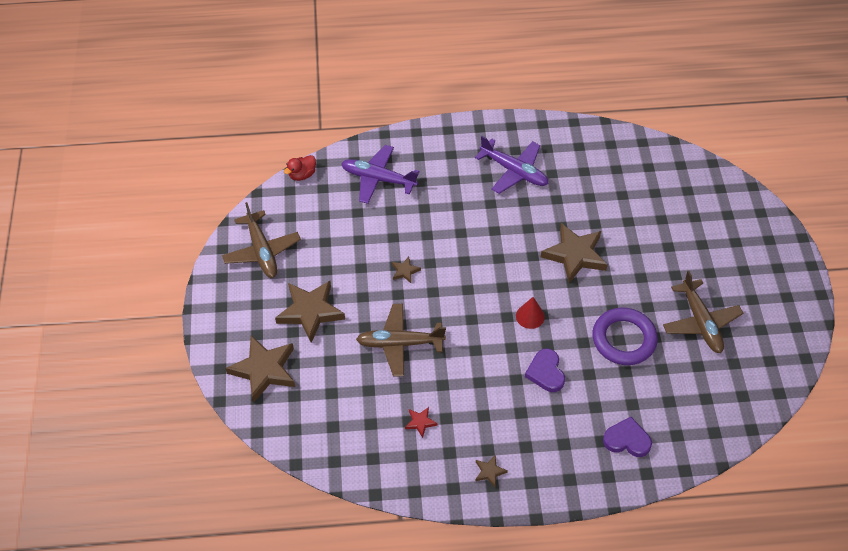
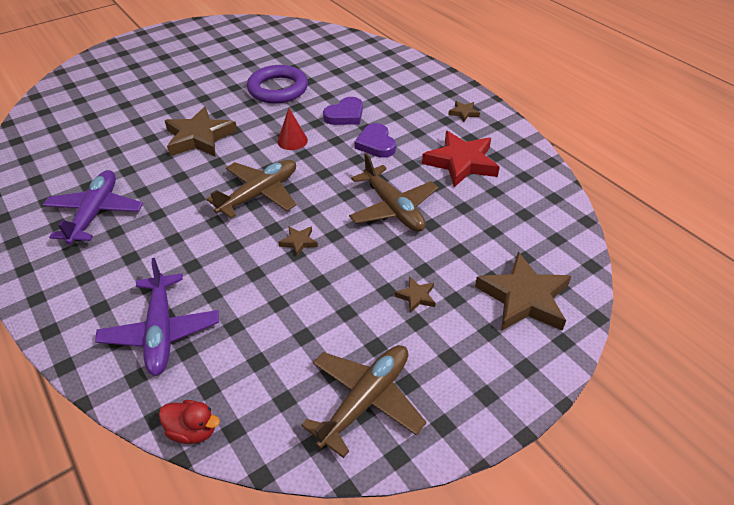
camera: 120 degrees left, 10 degrees down
(310, 312) = (416, 296): brown star -> brown star, size x0.45
(420, 422) = (461, 162): red star -> red star, size x2.24
(627, 440) = (370, 65): purple heart -> purple heart (376, 144)
(700, 322) = (233, 62): brown plane -> brown plane (260, 194)

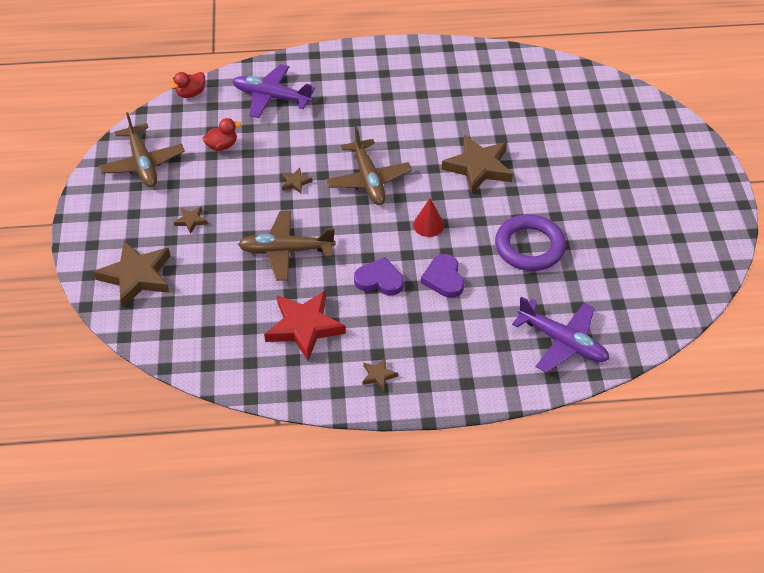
camera: 120 degrees right, 5 degrees up
(95, 213) = (416, 90): purple plane -> purple plane (562, 342)
(281, 334) = (222, 146): none -> red duck

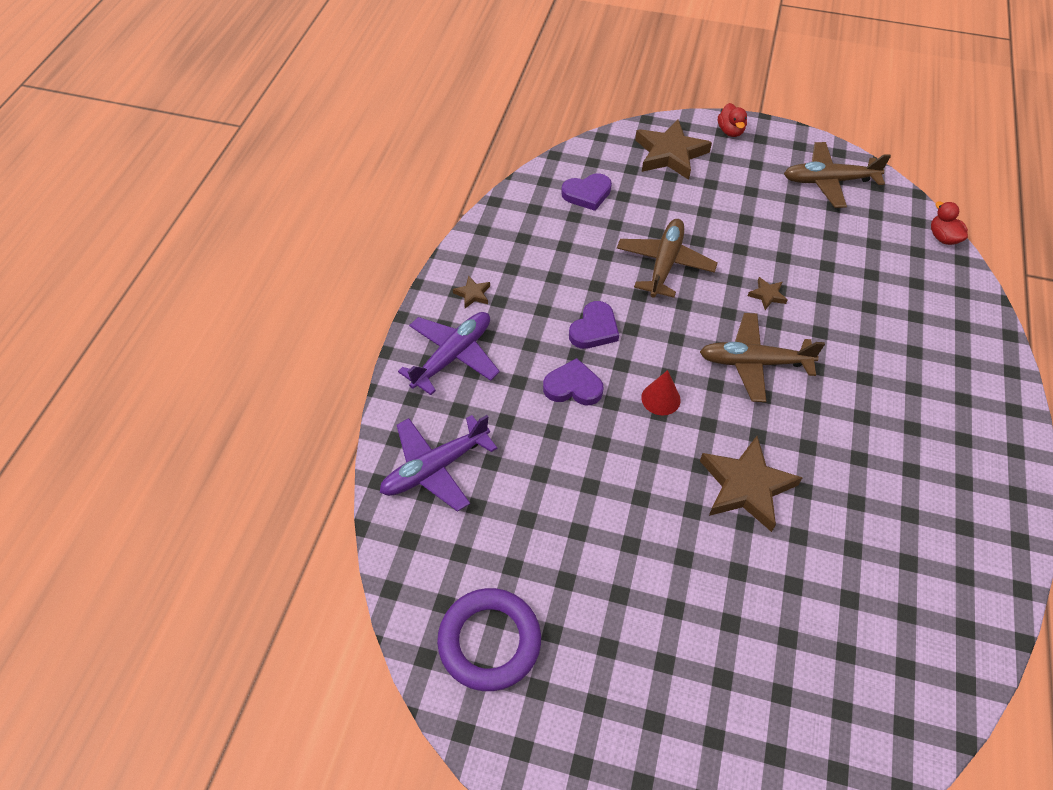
camera: 110 degrees right, 5 degrees up
(191, 221) = (732, 202): brown star -> none
(215, 326) = (587, 194): none -> purple heart
(222, 146) = (844, 246): red duck -> red duck (730, 131)
(271, 97) = (926, 307): purple plane -> purple plane (453, 356)
(304, 327) = (558, 255): red star -> none
(529, 247) = (588, 491): purple ring -> purple ring (489, 641)

